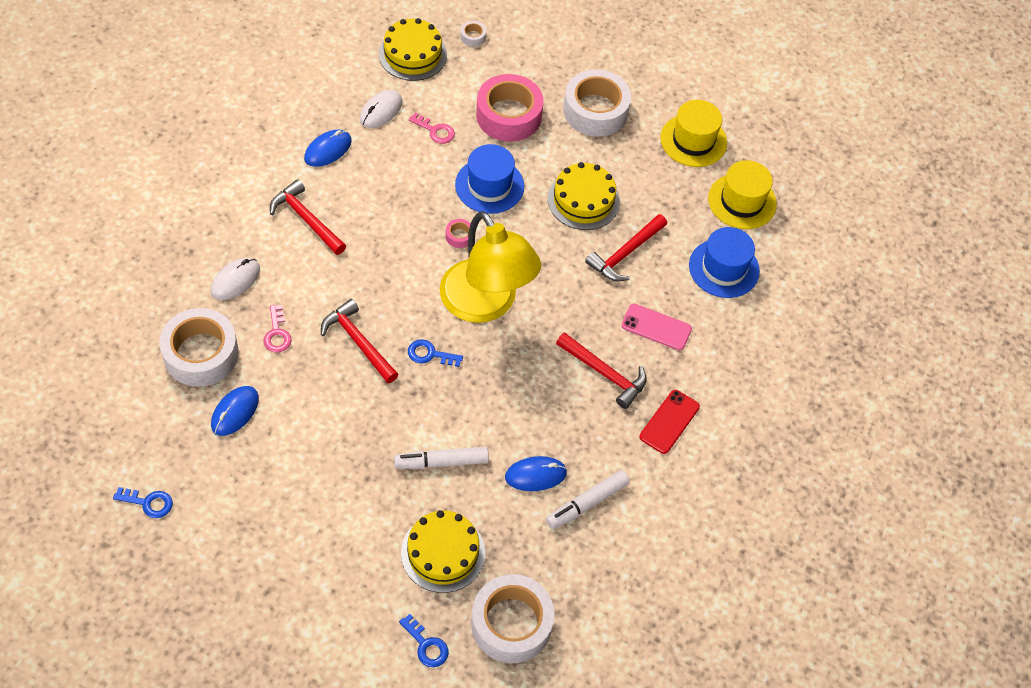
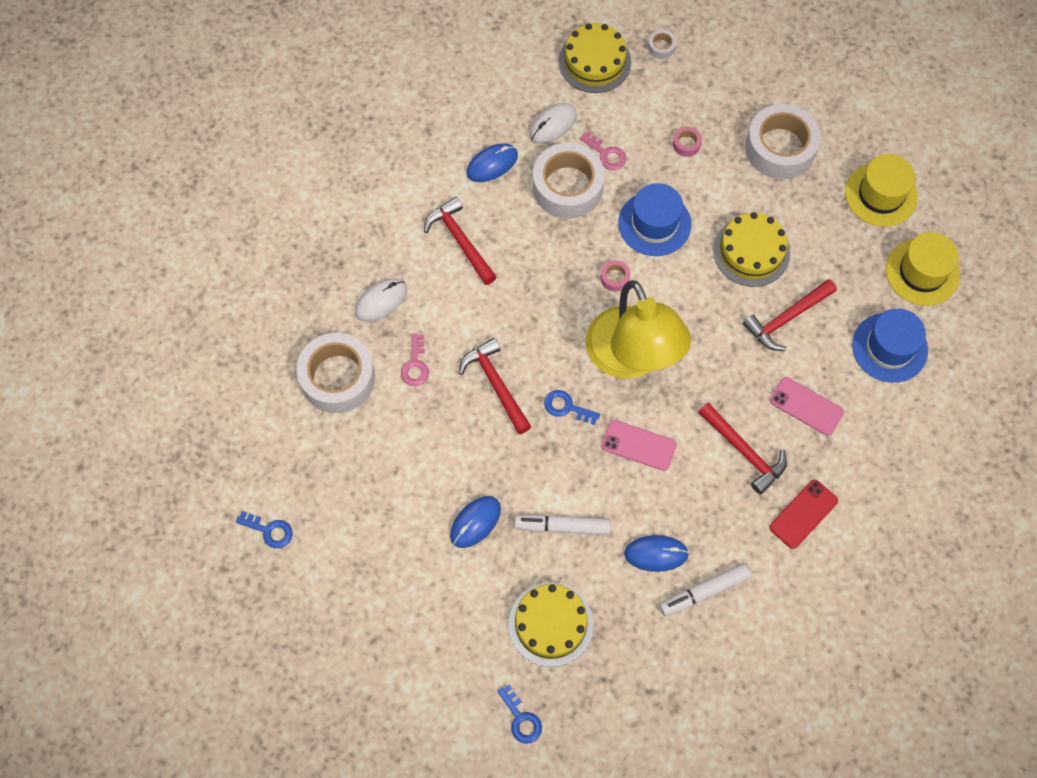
camera: 15 degrees right, 10 degrees up
(235, 412) = (364, 445): blue mouse -> blue mouse (475, 522)
(504, 380) = (638, 445): none -> pink phone
(509, 115) = (686, 144): pink tape -> pink tape, size x0.40
(511, 623) = (608, 709): white tape -> white tape (567, 187)

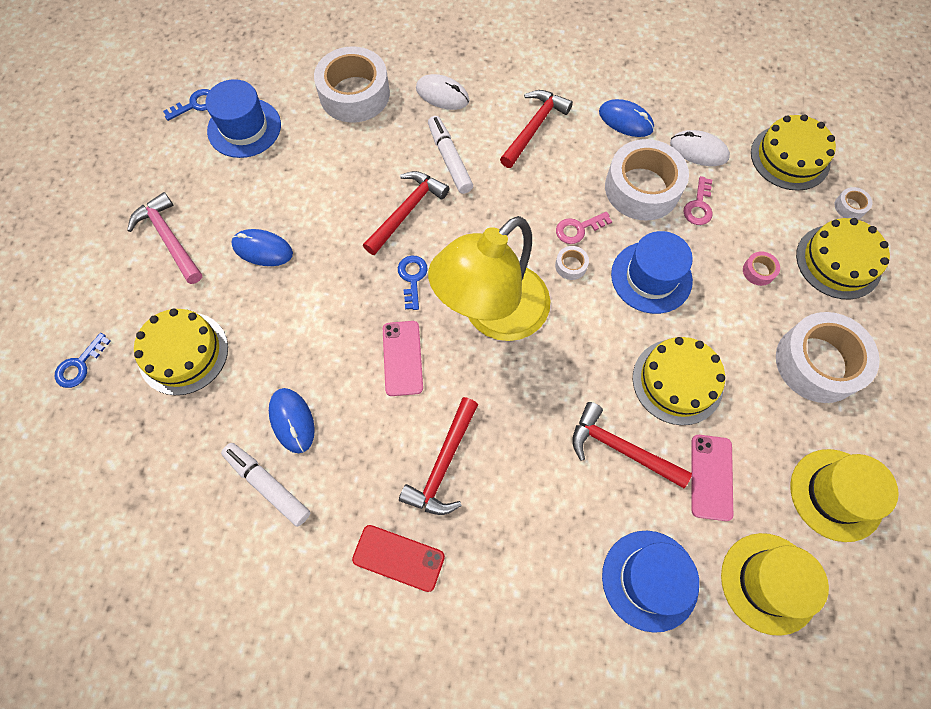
camera: 65 degrees right, 0 degrees up
(269, 530) = (195, 104): blue key -> blue key turned 120 degrees counterclockwise
(325, 493) = (244, 128): none -> blue hat
(415, 365) = (394, 143): pink key -> pink key (578, 229)
(421, 602) = (169, 238): none -> pink hammer
(562, 527) = (287, 324): white marker -> white marker (449, 159)
(615, 278) = (571, 265): pink tape -> white tape
(705, 84) = (838, 261): none -> yellow cake
(806, 406) = (528, 511): pink phone -> pink phone (711, 477)

